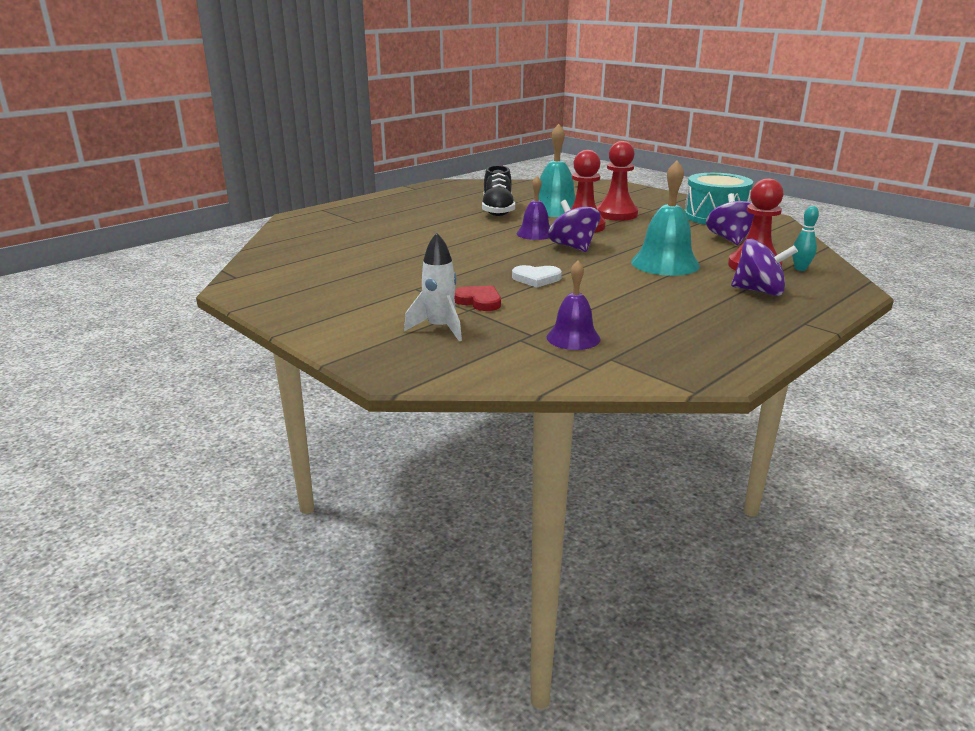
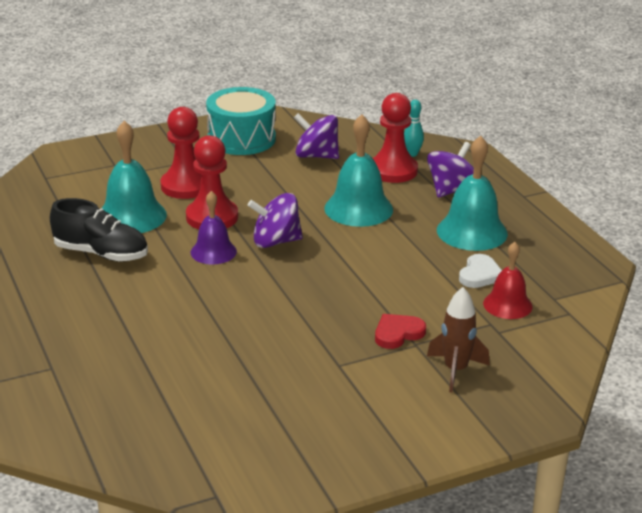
camera: 70 degrees left, 5 degrees up
(439, 328) = (455, 370): white rocket -> brown rocket
(536, 278) = (356, 287): white heart -> white heart (480, 274)
(573, 338) = (507, 305): purple bell -> red bell
(691, 308) = (472, 232): none -> turquoise bell

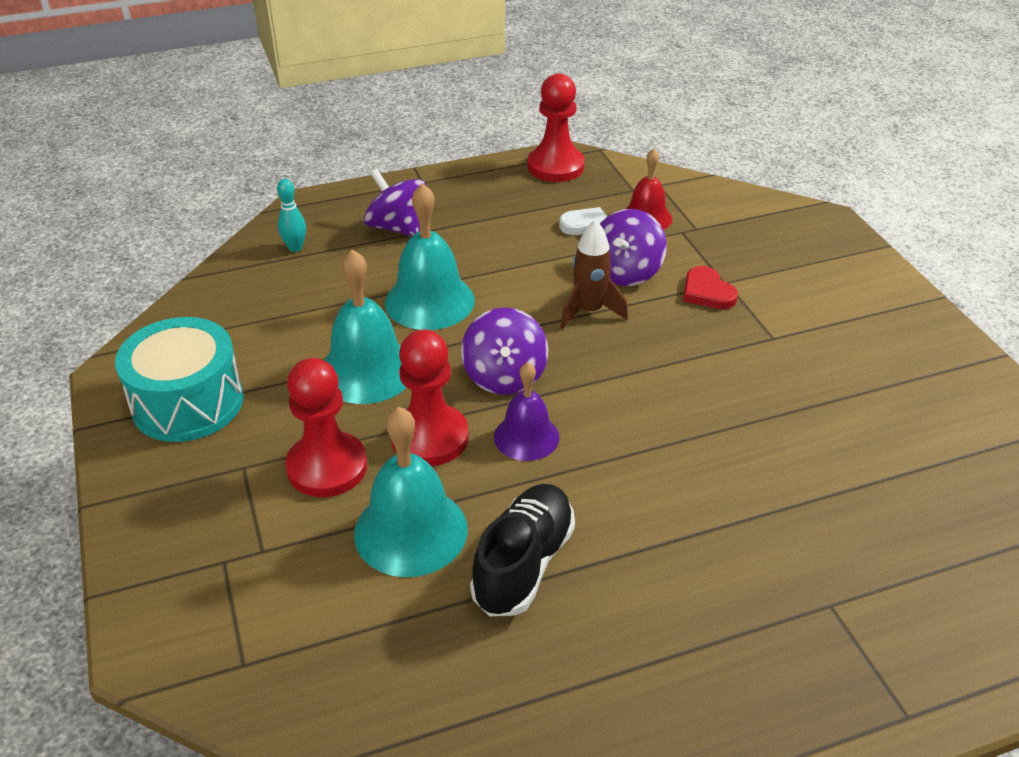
camera: 85 degrees left, 10 degrees up
(316, 156) = (272, 329): purple spinning top -> purple spinning top (626, 272)
(393, 170) = (336, 266): red pawn -> red pawn (555, 166)
(455, 370) = (768, 261): brown rocket -> brown rocket (589, 311)
(472, 232) = (497, 223): turquoise bell -> turquoise bell (367, 370)

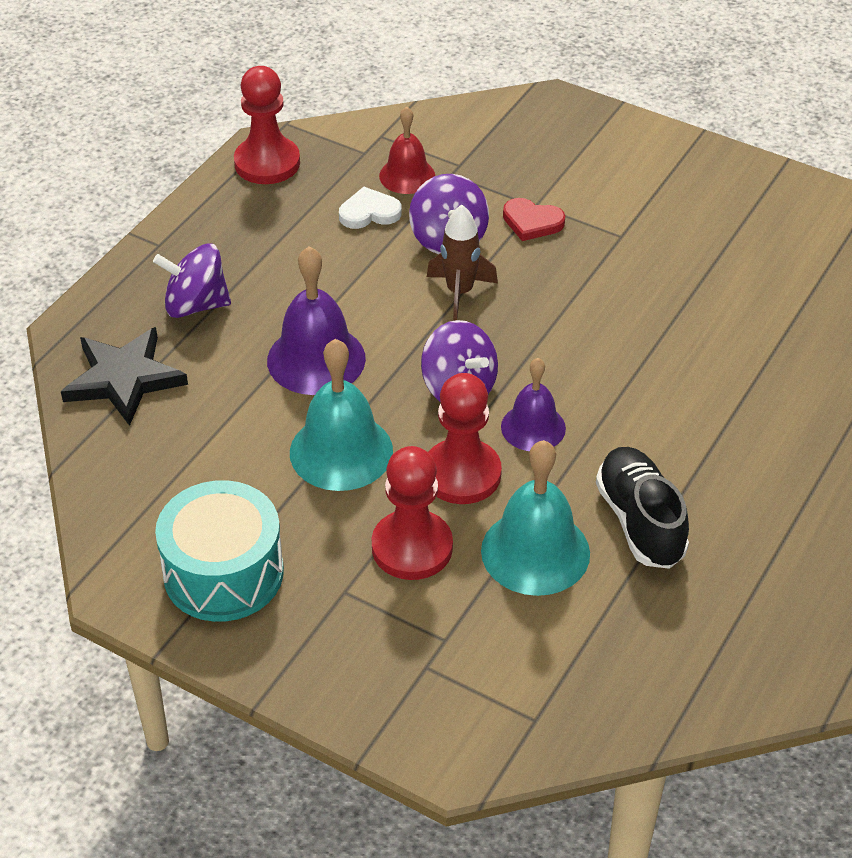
camera: 40 degrees left, 5 degrees up
(295, 248) = (124, 379): turquoise bowling pin -> black star
(429, 301) = (316, 359): turquoise bell -> purple bell

